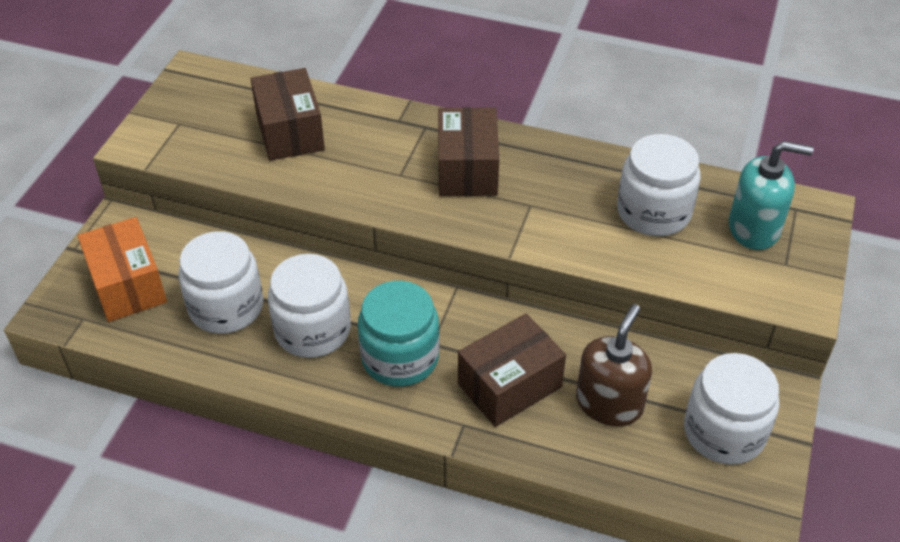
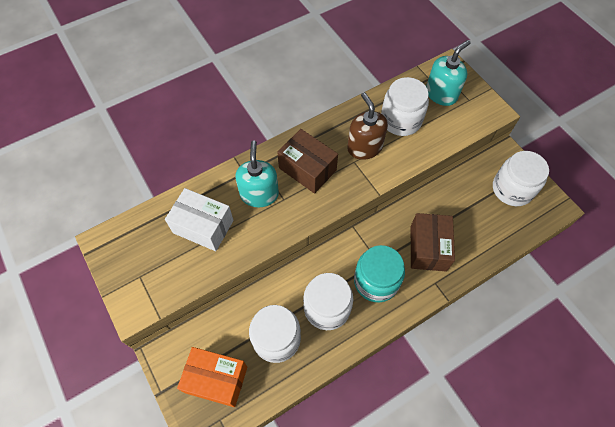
camera: 50 degrees left, 15 degrees up
(290, 132) = (203, 226): brown box -> white box
(383, 150) = (259, 194): none -> turquoise soap dispenser
(609, 403) = (467, 218): brown soap dispenser -> brown soap dispenser (364, 147)

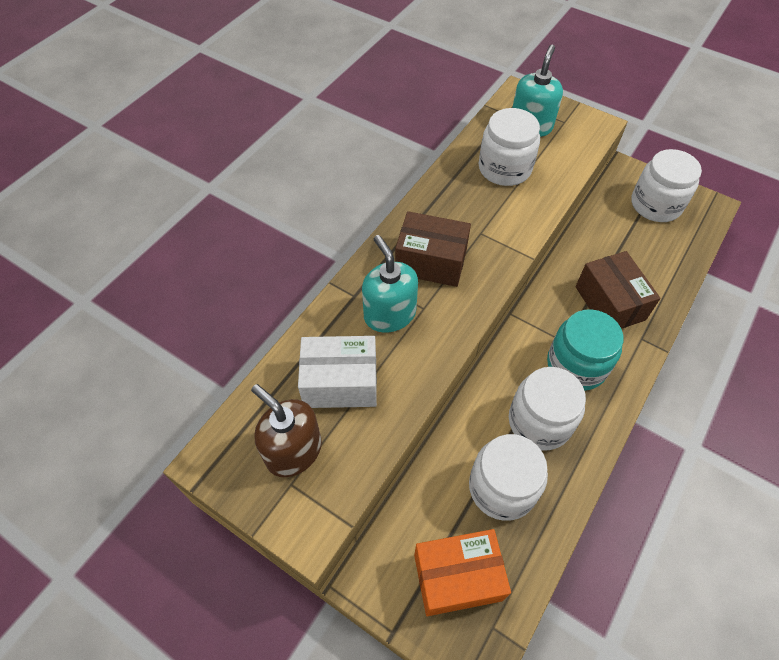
camera: 25 degrees left, 5 degrees down
(364, 147) = (482, 212): brown soap dispenser -> brown soap dispenser (293, 451)

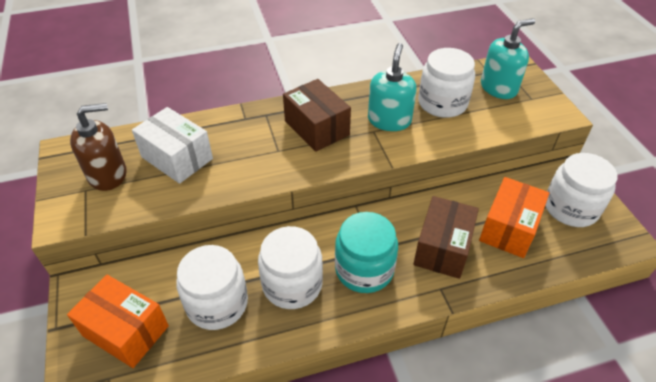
camera: 40 degrees right, 10 degrees down
(293, 451) = (108, 174): brown soap dispenser -> brown soap dispenser turned 75 degrees clockwise
(389, 314) = (252, 141): turquoise soap dispenser -> turquoise soap dispenser (389, 120)
(635, 252) = (509, 228): none -> orange box

